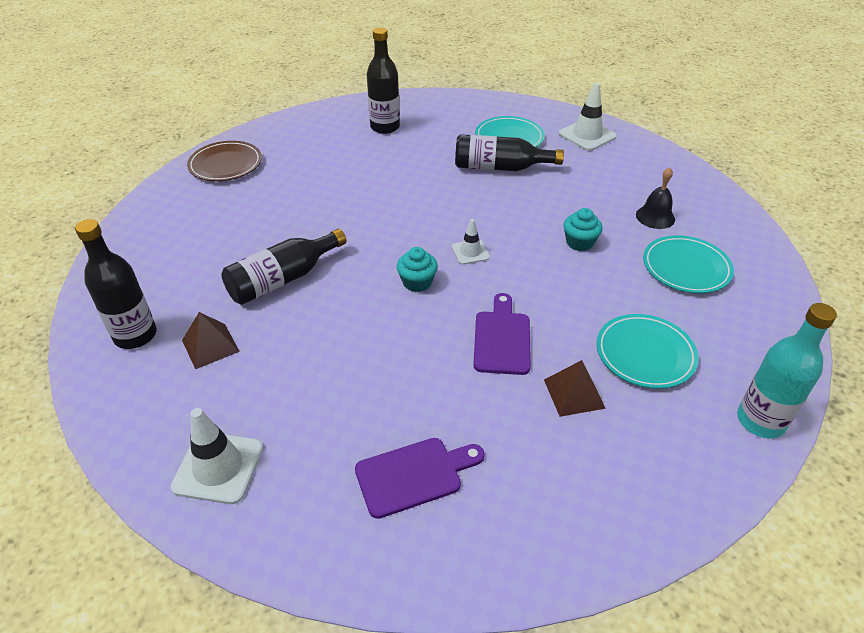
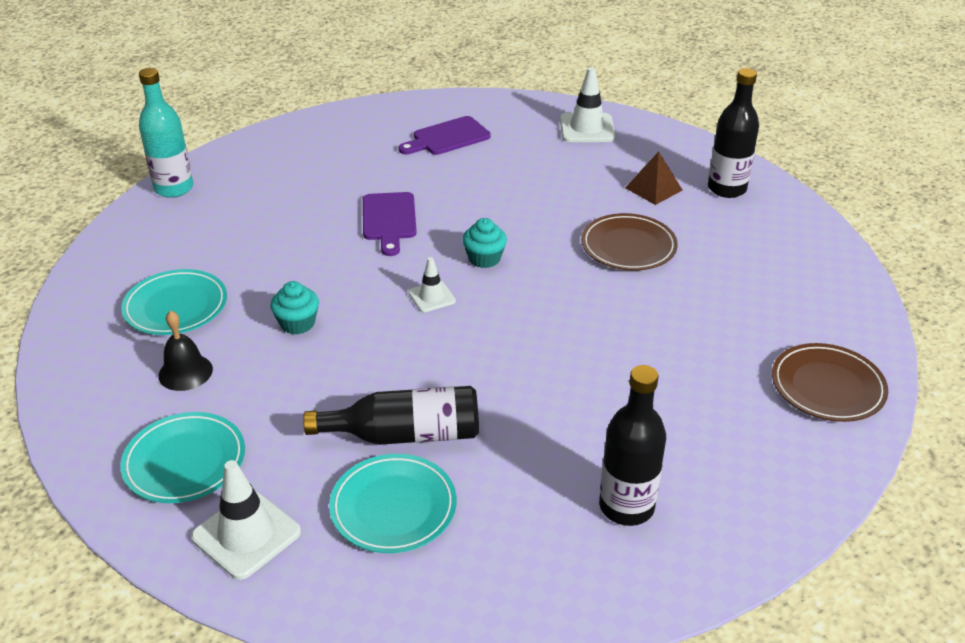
camera: 170 degrees right, 5 degrees down
(283, 279) = (628, 246): black bottle -> brown plate
(574, 393) = (326, 190): brown pyramid -> none
(645, 354) = (254, 222): turquoise plate -> turquoise plate (185, 461)

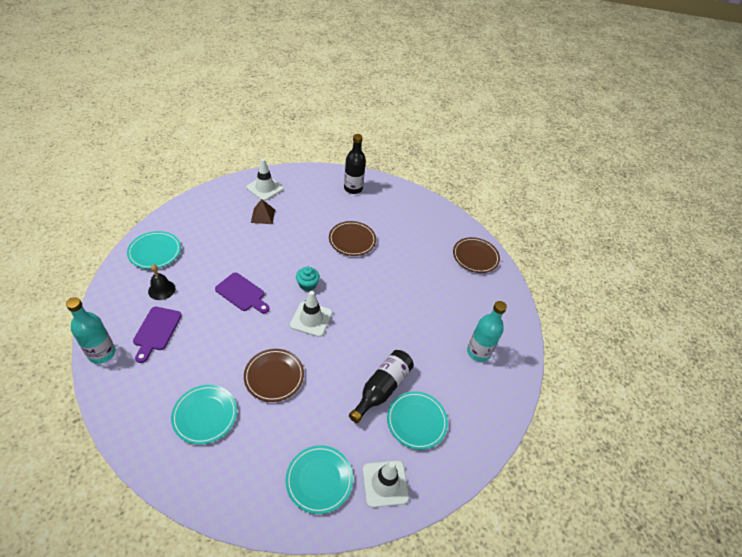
camera: 55 degrees left, 10 degrees up
(185, 372) = (259, 442): black bell -> black bell (161, 289)
(297, 323) = (274, 376): turquoise cupcake -> brown plate
(356, 128) = (155, 252): none -> turquoise plate
(431, 297) = (311, 319): white traffic cone -> white traffic cone, size x1.69
(447, 137) = (209, 230): purple cutting board -> purple cutting board (156, 331)
(626, 506) = (478, 352): black bottle -> turquoise bottle
(653, 189) = (328, 205): brown pyramid -> brown pyramid (263, 216)

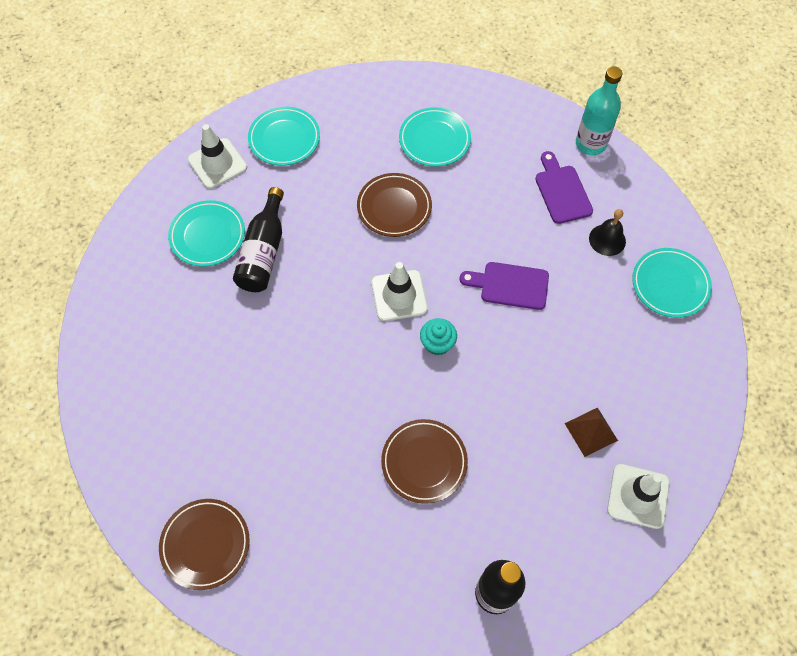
camera: 160 degrees right, 15 degrees up
(478, 352) = (155, 360): turquoise bottle -> none

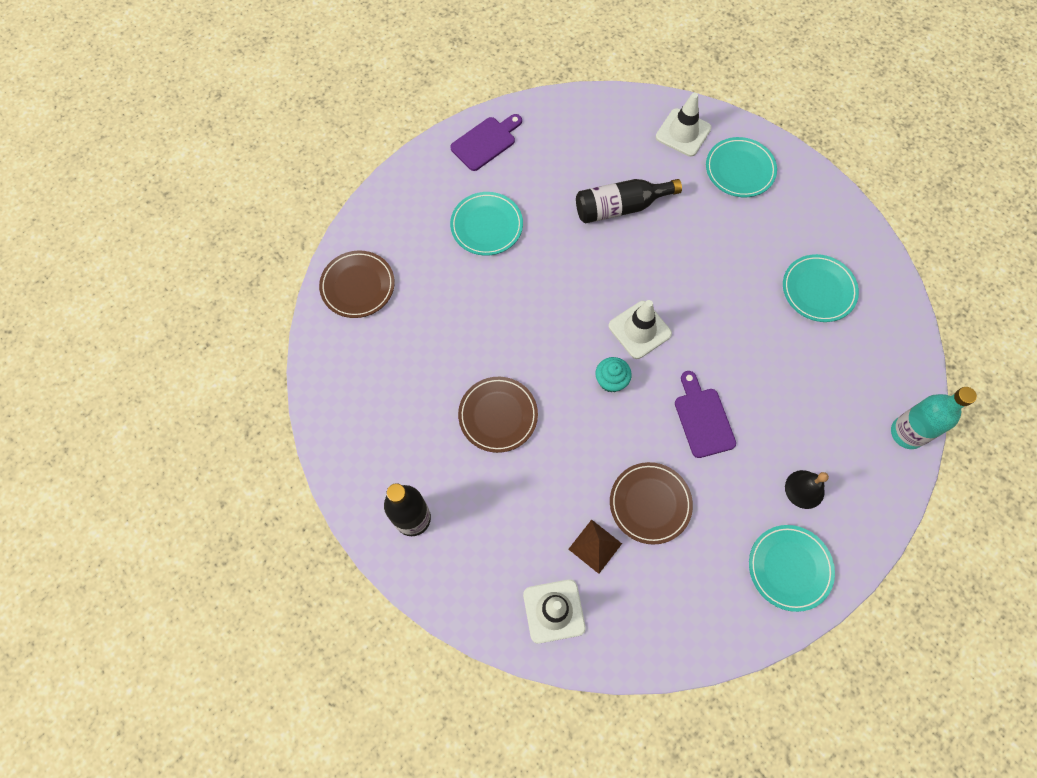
camera: 65 degrees right, 5 degrees up
(207, 235) = (611, 159): turquoise plate -> turquoise plate (486, 226)
(394, 207) = (725, 287): brown plate -> brown plate (650, 504)
(562, 191) = (833, 426): purple cutting board -> purple cutting board (485, 142)

